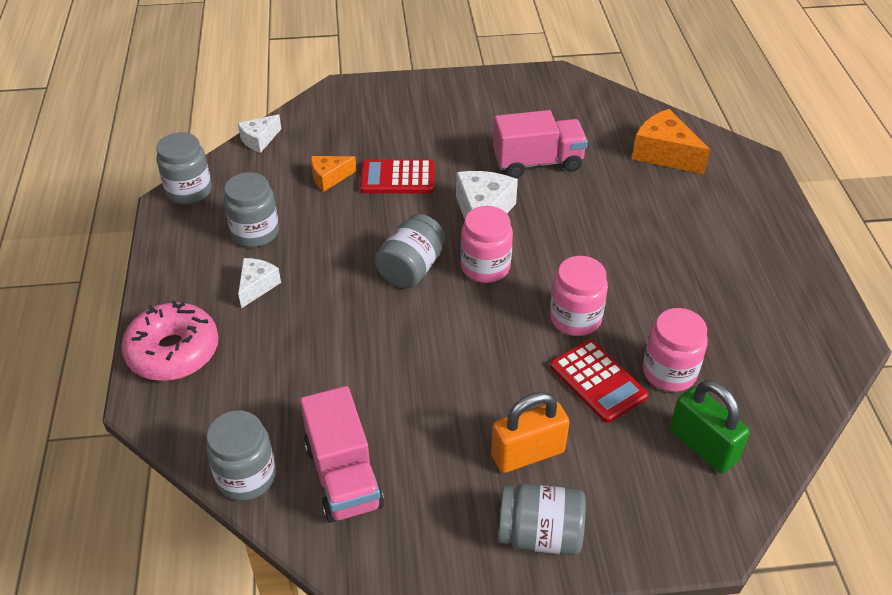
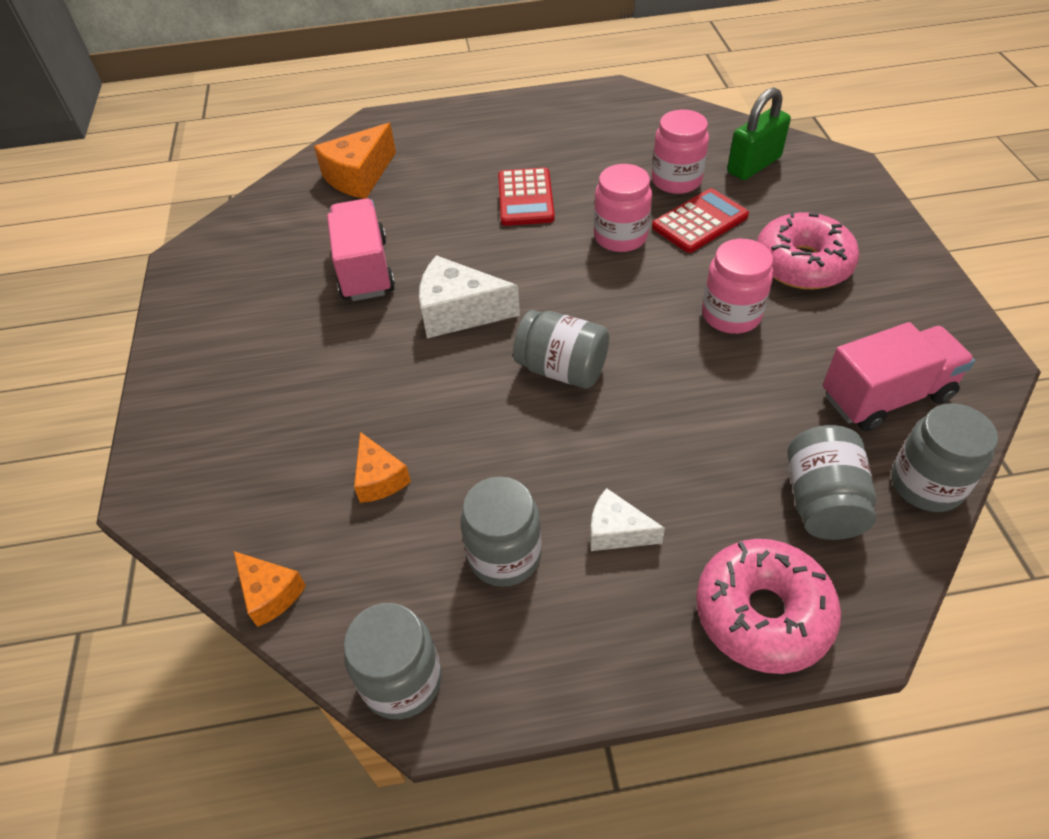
camera: 90 degrees left, 5 degrees up
(259, 140) = (270, 593): white cheese -> orange cheese
(397, 178) = (385, 399): red calculator -> red calculator (525, 198)
(485, 267) = (552, 305): pink jar -> pink jar (731, 315)
(527, 453) = (802, 264): orange padlock -> pink donut
(540, 534) = (887, 254): grey jar -> grey jar (821, 501)

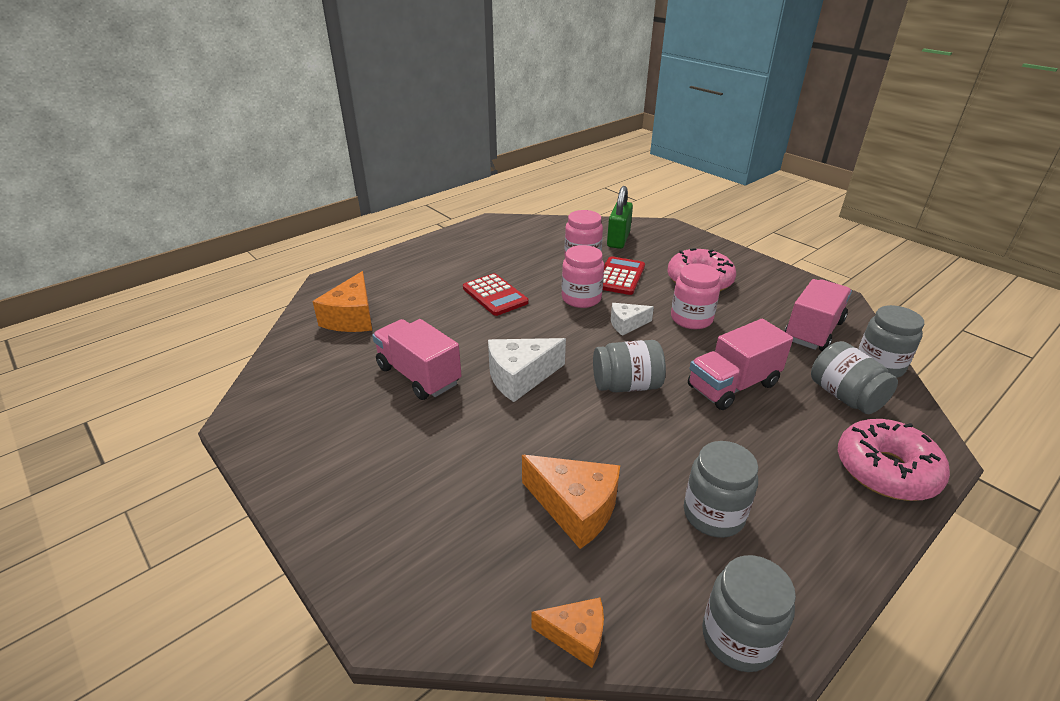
camera: 35 degrees left, 15 degrees down
(379, 478) = (575, 508): orange cheese -> orange cheese, size x1.67
(617, 532) = (762, 465): white cheese -> white cheese (627, 324)
(687, 423) = (732, 386): none -> pink truck

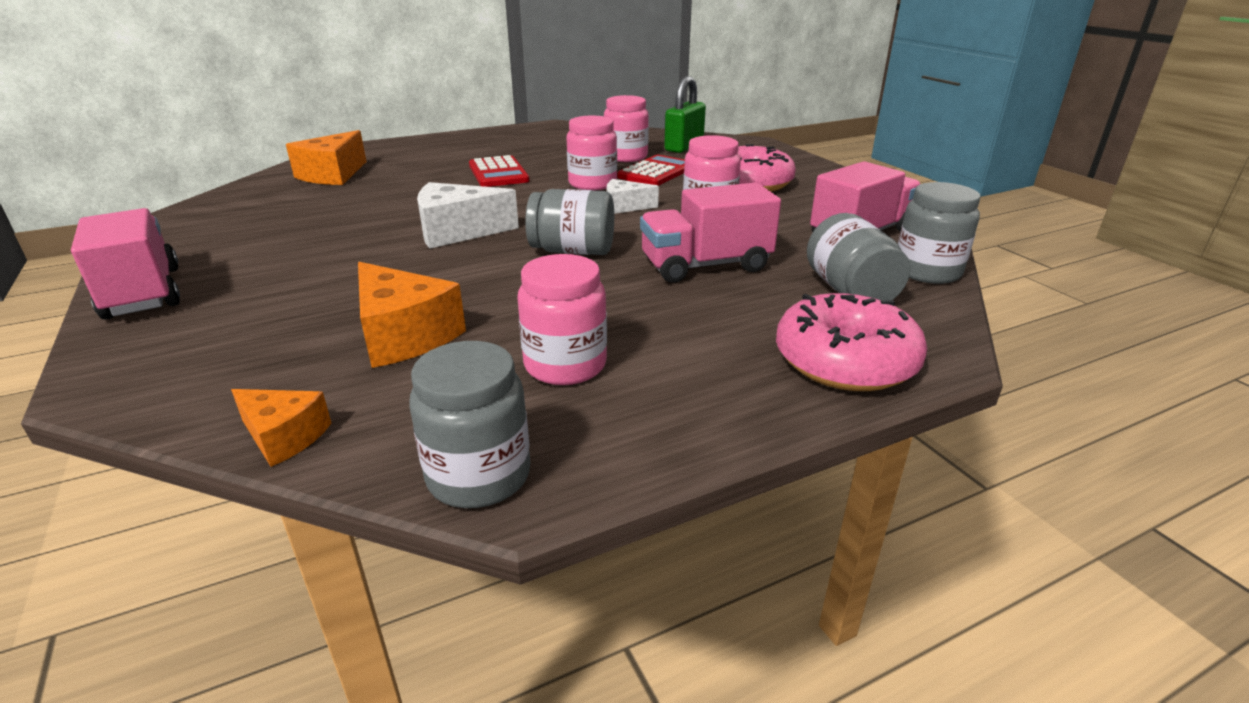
camera: 15 degrees right, 5 degrees down
(418, 375) = (351, 219): pink truck -> pink truck (143, 293)
(713, 514) = (565, 365): grey jar -> pink jar

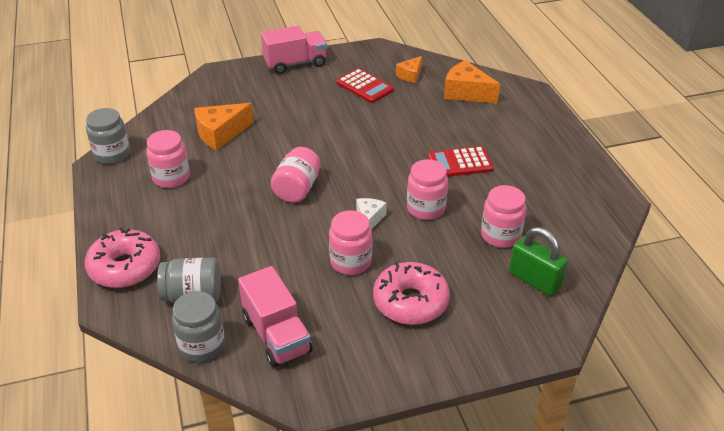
camera: 100 degrees right, 10 degrees up
(284, 437) = (160, 113): orange cheese -> orange cheese (410, 75)
(458, 232) = (342, 146): white cheese -> none
(573, 251) = (297, 189): grey jar -> pink jar
(656, 172) = (451, 248): red calculator -> red calculator (365, 86)
(705, 266) = (254, 240): pink truck -> none

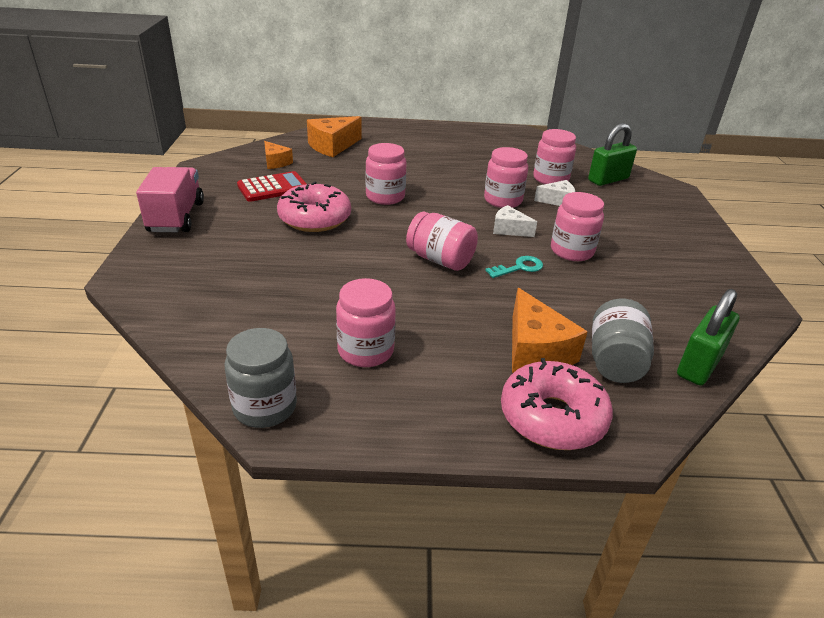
camera: 75 degrees left, 5 degrees down
(202, 346) = (699, 365): grey jar -> green padlock
(221, 134) = (290, 295): orange cheese -> orange cheese (535, 351)
(276, 335) = (678, 311): pink truck -> none
(305, 232) = (519, 268): none -> turquoise key
(386, 141) = (385, 197): none -> pink jar
(410, 302) = (631, 233): pink donut -> pink donut (315, 219)
(450, 244) = (557, 201): none -> white cheese
(460, 163) = (442, 172): red calculator -> none

